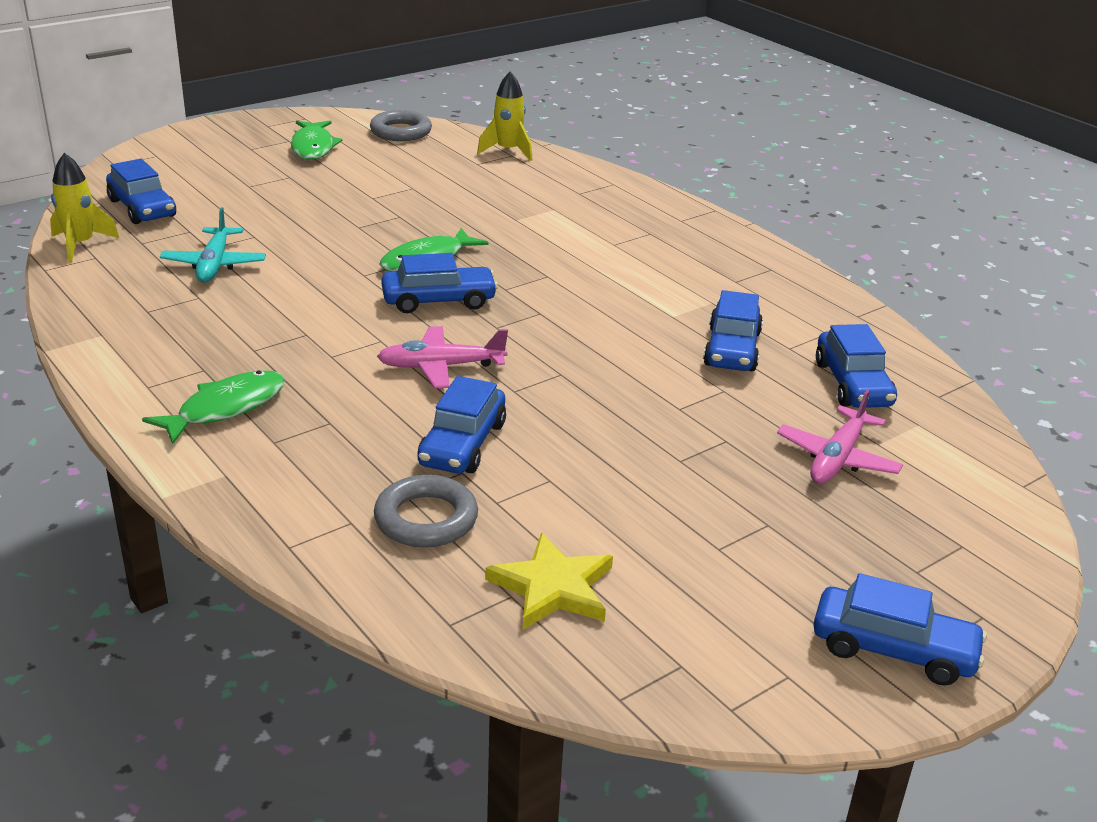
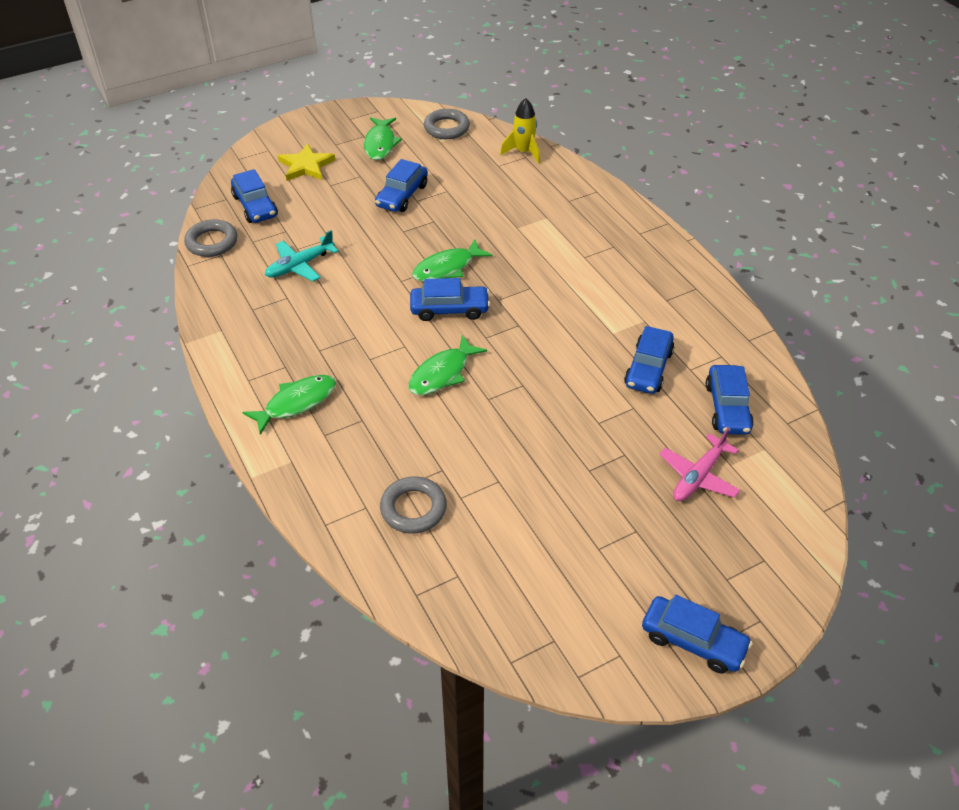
camera: 10 degrees right, 15 degrees up
(80, 245) = (212, 242): yellow rocket -> grey ring
(214, 264) = (300, 265): turquoise plane -> turquoise plane turned 45 degrees clockwise
(441, 367) = (442, 373): pink plane -> green fish
(462, 444) = (446, 445): blue car -> blue car (402, 195)
(553, 587) = (485, 572): yellow star -> yellow star (306, 166)

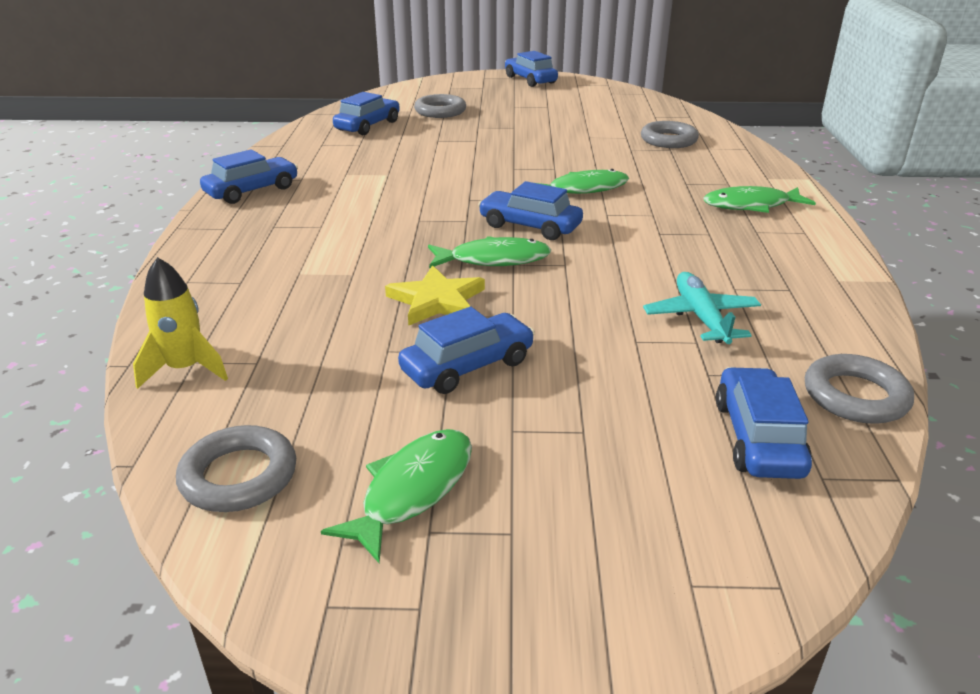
camera: 150 degrees left, 15 degrees down
(300, 265) = (701, 318): turquoise plane -> turquoise plane turned 90 degrees counterclockwise
(306, 166) = (613, 495): yellow star -> yellow star (437, 301)
(648, 368) = (392, 152): blue car -> blue car (252, 191)
(698, 476) = (440, 111): pink plane -> grey ring

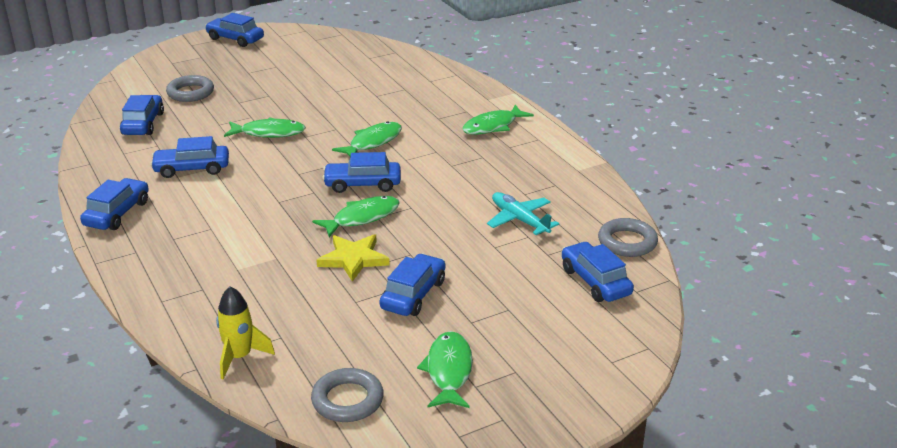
camera: 30 degrees left, 0 degrees up
(367, 170) = (192, 169): none -> blue car
(478, 157) = (269, 133): none -> green fish
(668, 140) = (397, 80): grey ring -> none

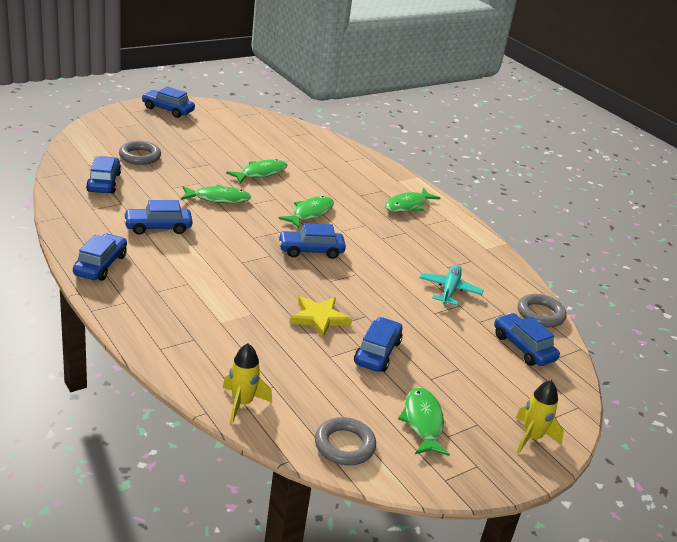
camera: 10 degrees left, 0 degrees up
(362, 218) = (317, 281): green fish -> green fish (261, 173)
(520, 220) = (449, 290): turquoise plane -> turquoise plane turned 60 degrees clockwise
(579, 385) = (531, 437): none -> yellow rocket

